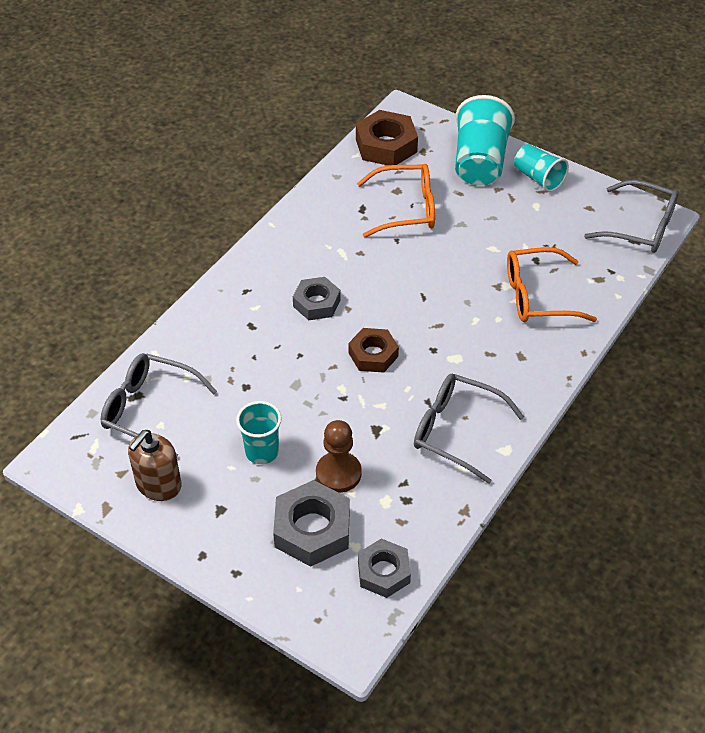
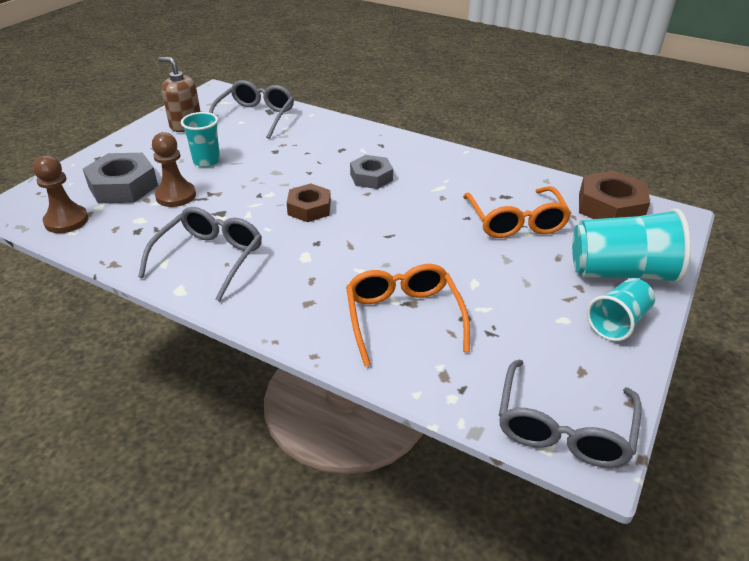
camera: 85 degrees right, 10 degrees down
(383, 572) = (66, 221): grey nut -> brown pawn

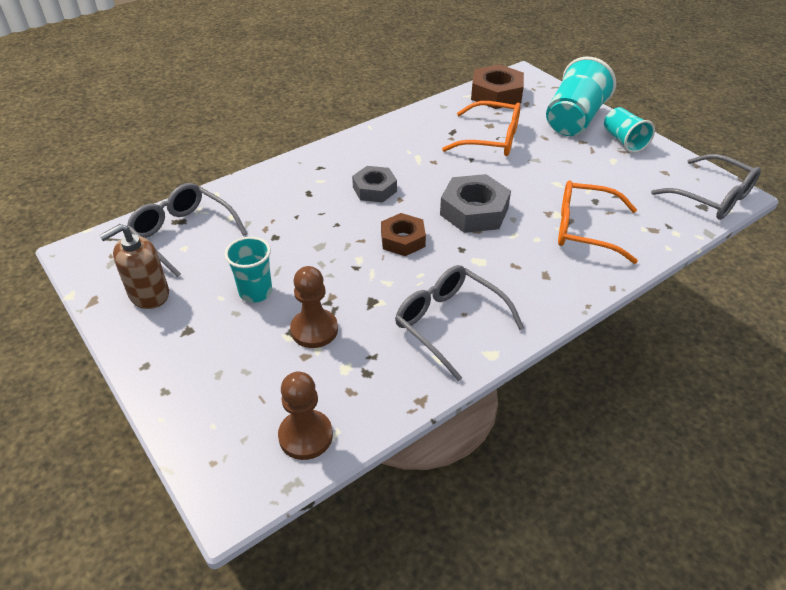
camera: 65 degrees left, 5 degrees up
(123, 186) = (260, 373): grey nut -> grey nut (474, 211)

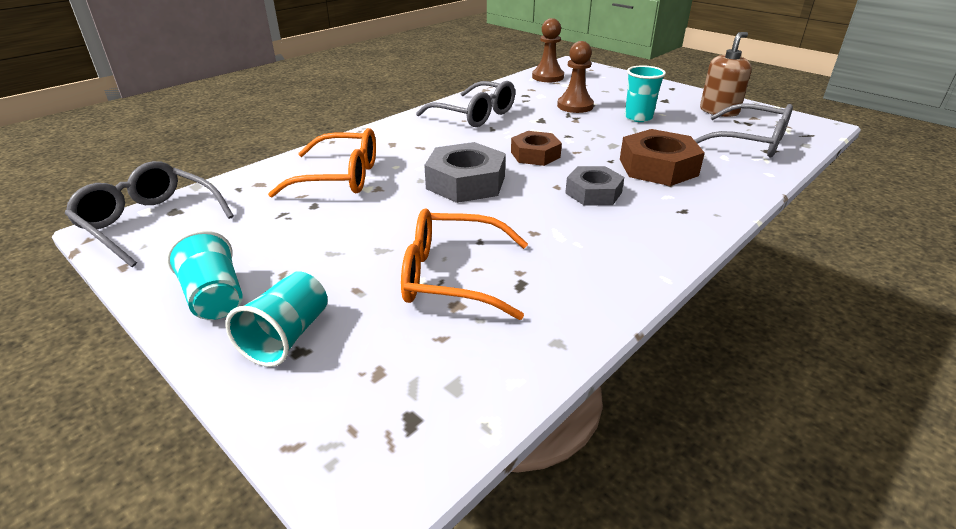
camera: 170 degrees right, 10 degrees down
(496, 94) = (447, 395): brown nut -> brown nut (658, 167)
(574, 120) = (287, 336): turquoise cup -> turquoise cup, size x0.60

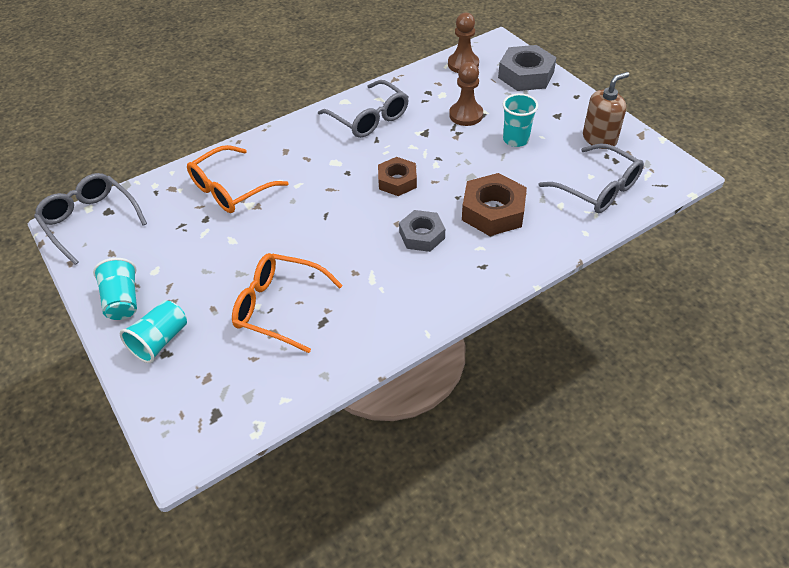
camera: 15 degrees right, 15 degrees up
(339, 177) = (231, 188): orange glasses -> orange glasses turned 120 degrees clockwise
(466, 182) = (326, 208): grey nut -> grey nut (526, 75)

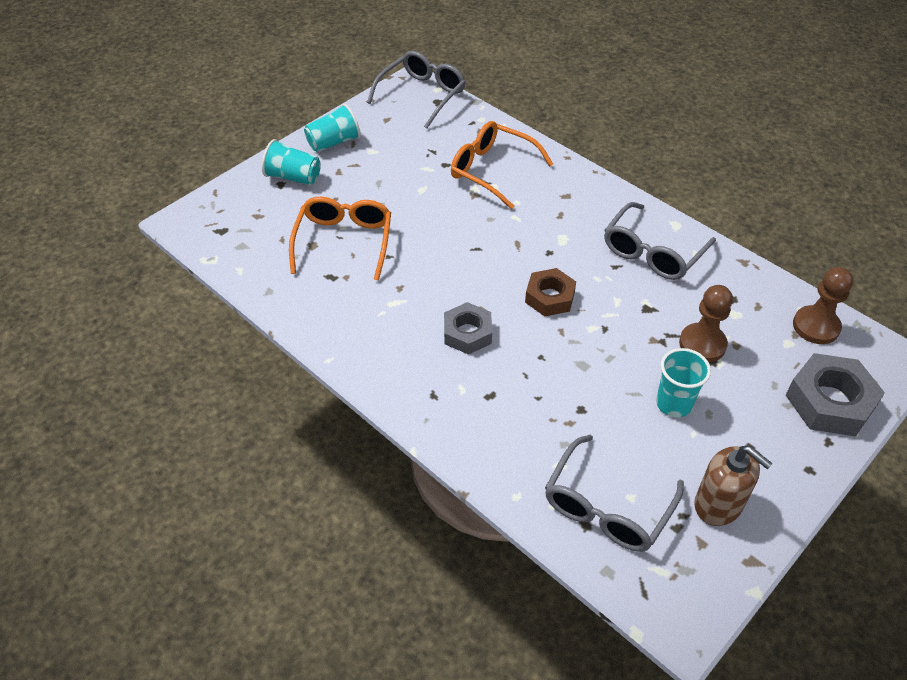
camera: 75 degrees right, 0 degrees up
(493, 211) = (526, 394): brown nut -> none

